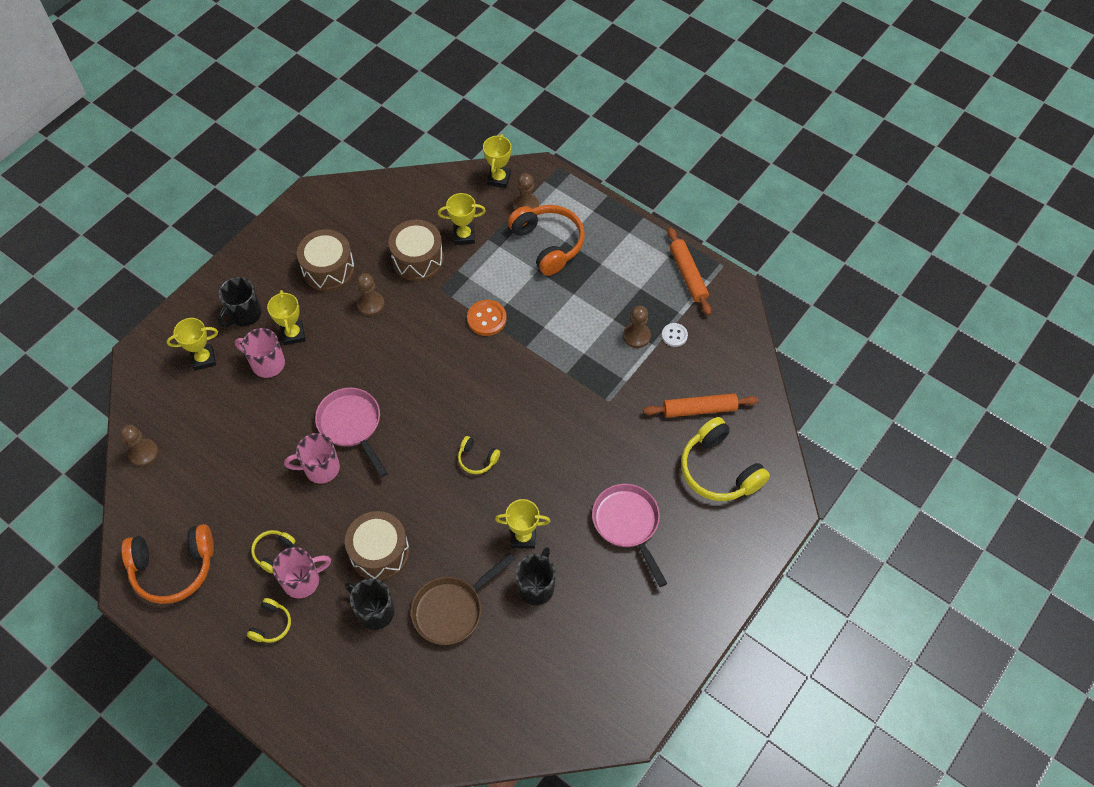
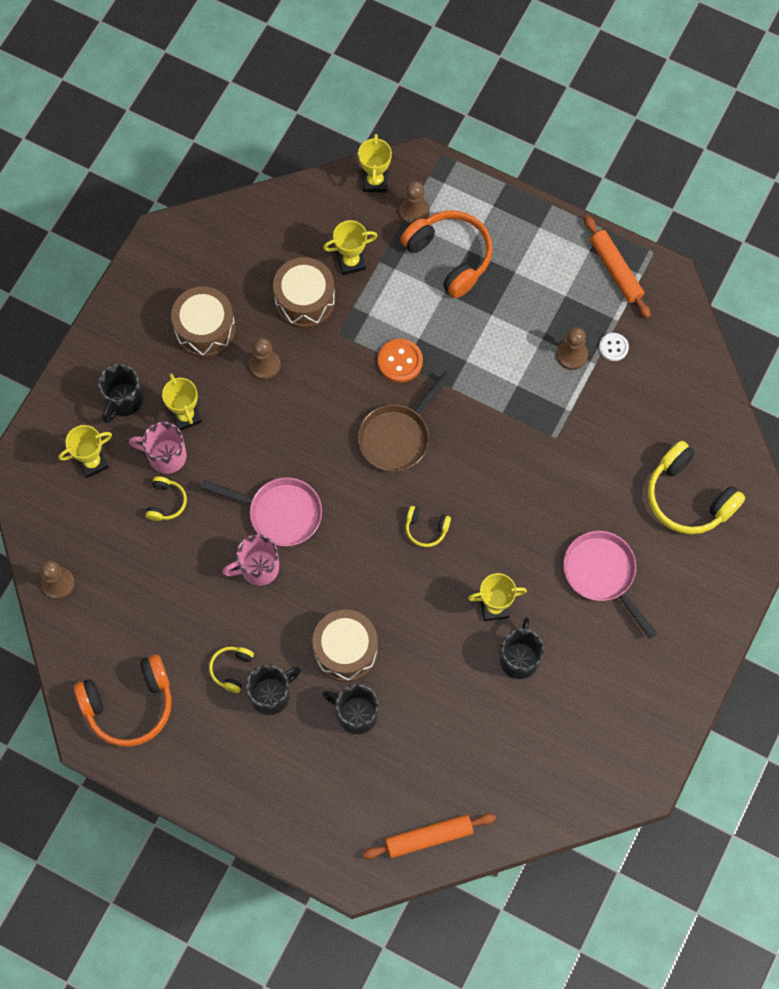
camera: 10 degrees left, 10 degrees up
(271, 624) = (251, 747): yellow headphones -> yellow headphones (166, 502)
(303, 580) = (271, 694): pink mug -> black mug
(352, 425) = (280, 513): pink pan -> pink pan turned 150 degrees clockwise
(452, 609) = (436, 698): brown pan -> brown pan (397, 436)
(699, 409) = (656, 430): orange rolling pin -> orange rolling pin (428, 837)

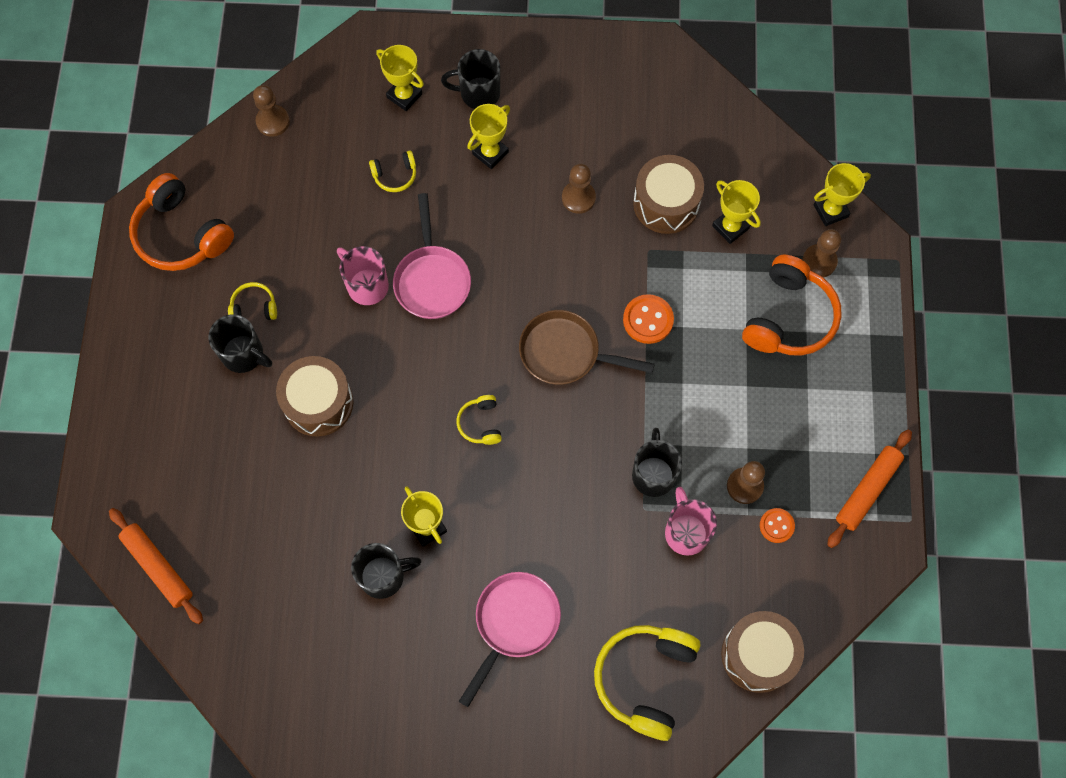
camera: 65 degrees right, 0 degrees up
(165, 456) = (441, 154): pink mug -> pink mug (686, 532)
(205, 329) = (588, 129): brown drum -> brown drum (758, 655)
(355, 714) = (257, 441): black mug -> black mug (653, 474)
(613, 347) = (776, 526): white button -> orange button

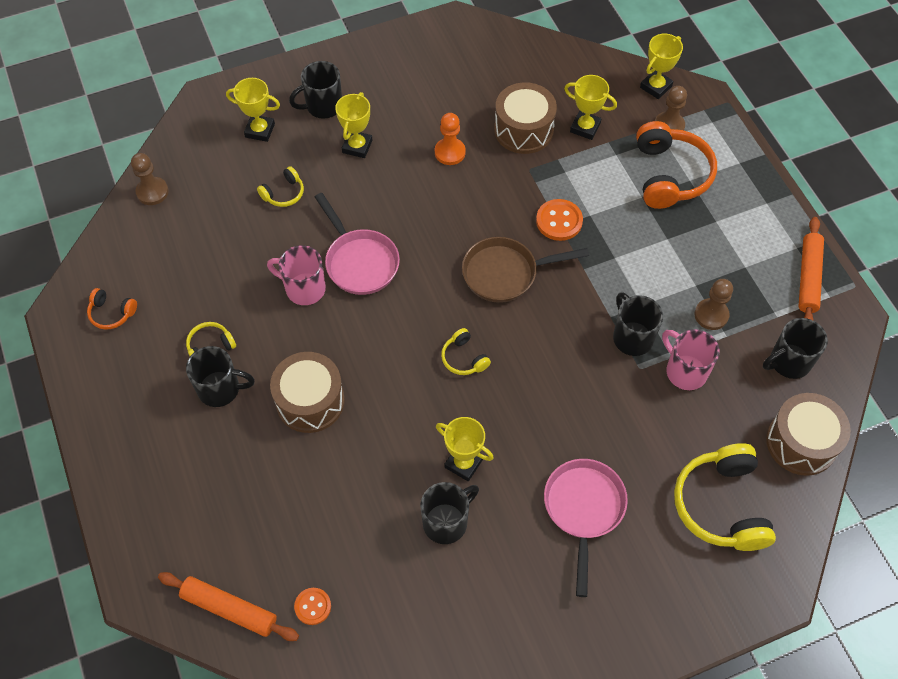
camera: 25 degrees left, 10 degrees down
(181, 234) = (112, 313): orange headphones -> orange headphones, size x0.49
(578, 198) = (450, 152): brown pawn -> orange pawn
(776, 526) = (754, 335): orange button -> orange button (313, 606)
(794, 569) = (788, 362): none -> black mug

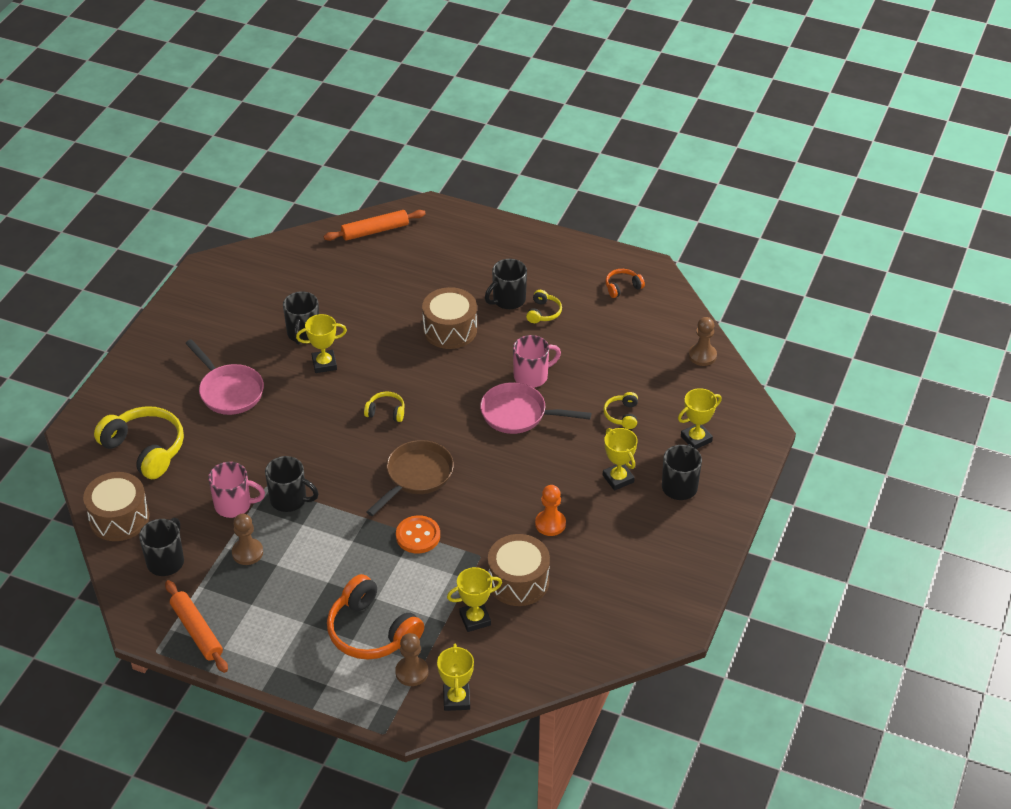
camera: 135 degrees right, 15 degrees down
(313, 606) = (333, 258): orange button -> none

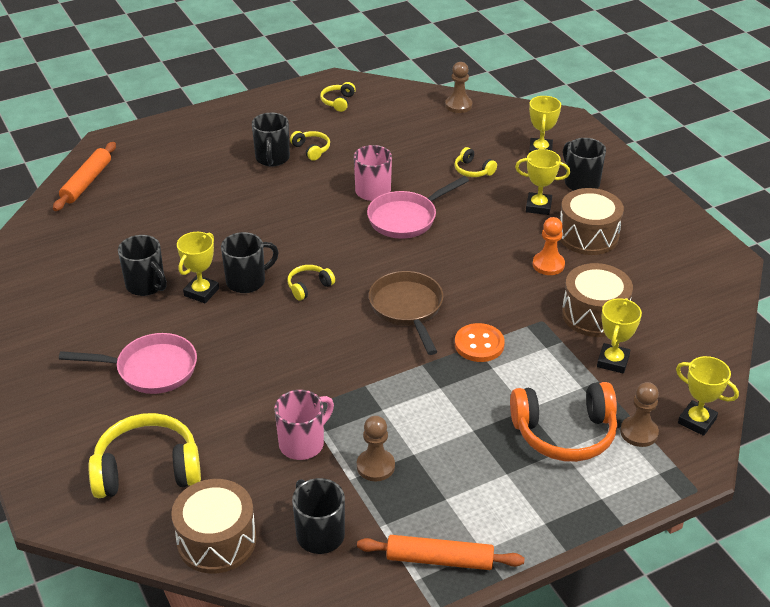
camera: 50 degrees left, 5 degrees down
(289, 500) = (341, 402): black mug -> black mug (247, 281)
(450, 330) = (262, 203): brown drum -> brown drum (588, 236)
(622, 287) = (338, 102): orange headphones -> yellow headphones

